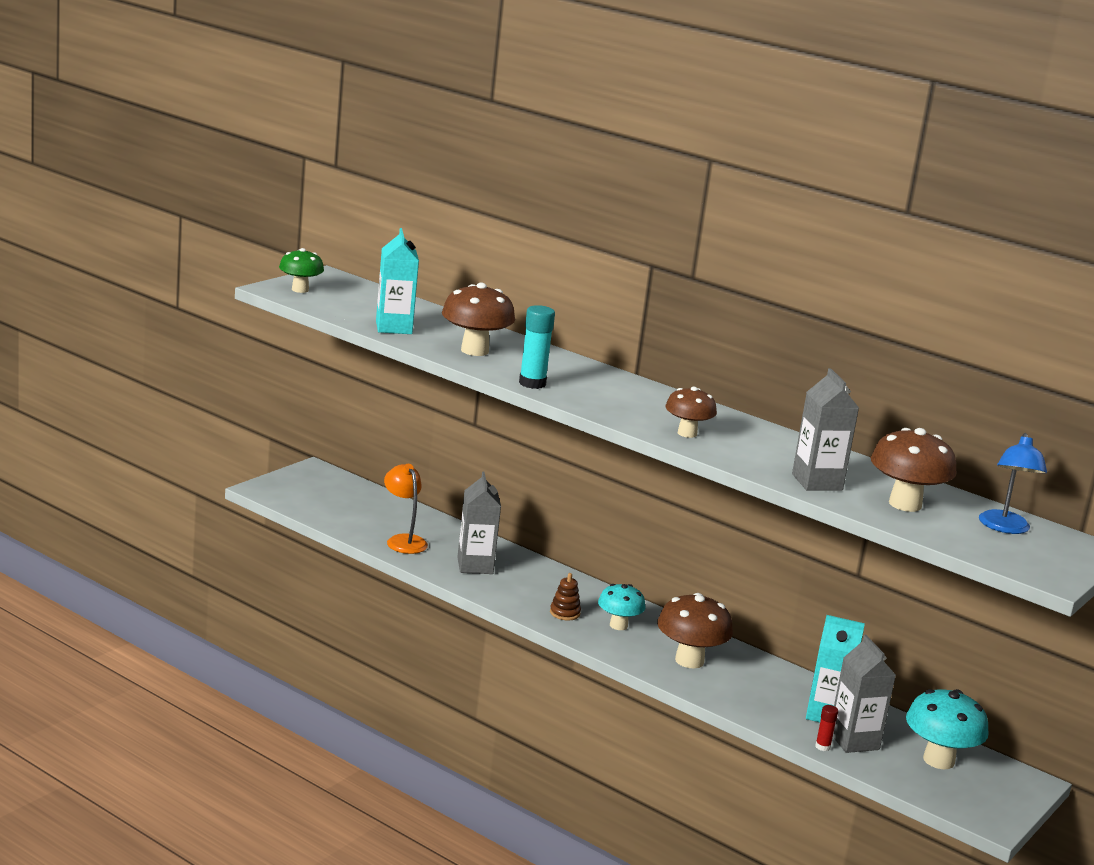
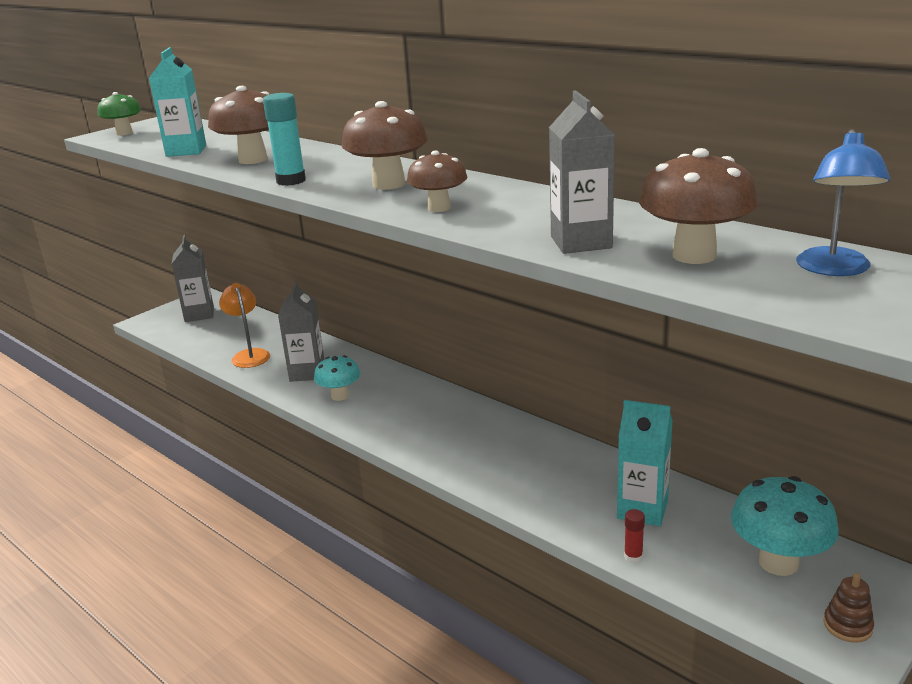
camera: 10 degrees right, 5 degrees up
(565, 613) = (379, 414): brown stacking toy -> brown stacking toy (847, 625)
(618, 625) = (430, 422): turquoise mushroom -> turquoise mushroom (340, 396)
(689, 661) = (496, 455): brown mushroom -> brown mushroom (389, 184)
(854, 741) = (672, 544): grey carton -> grey carton (199, 314)

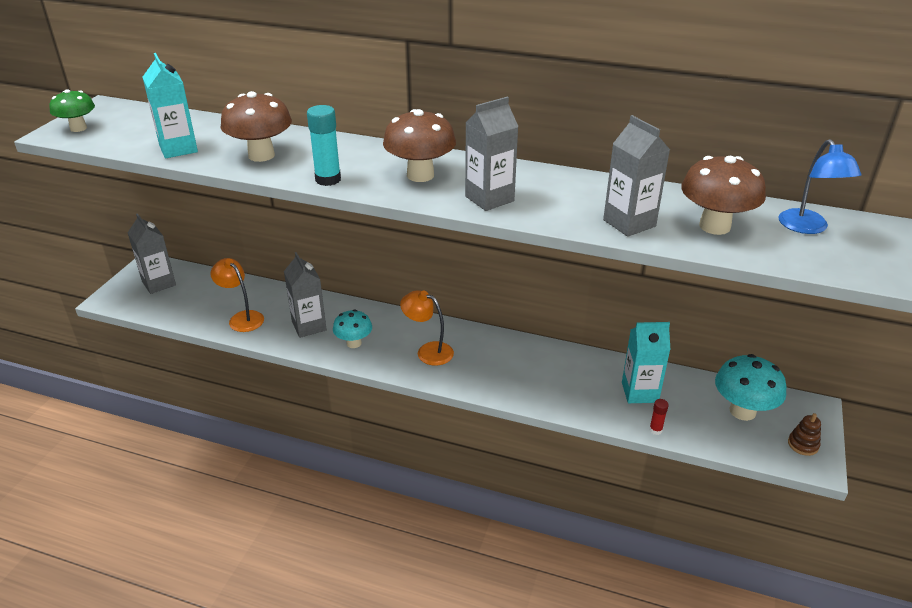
camera: 25 degrees left, 10 degrees up
(413, 417) = (428, 351): none -> orange lamp
(439, 208) = (489, 199): brown mushroom -> grey carton

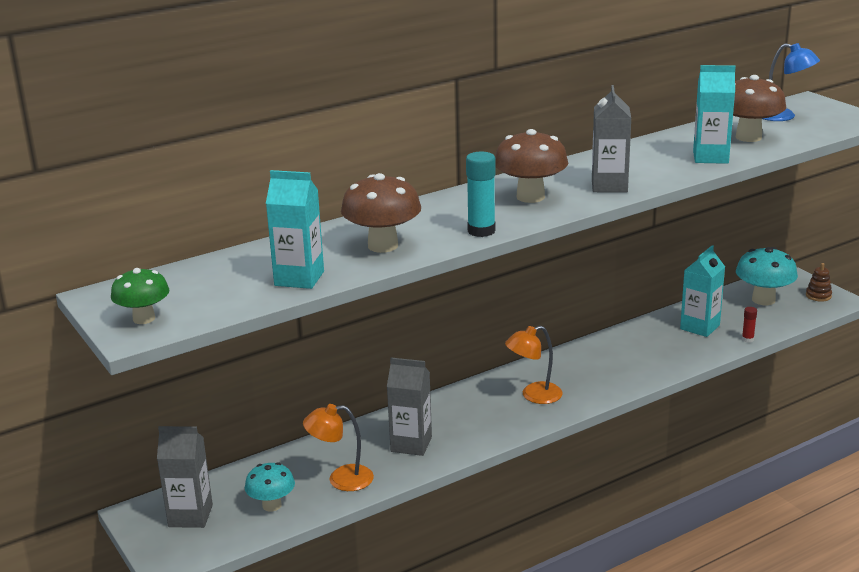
camera: 50 degrees left, 10 degrees down
(354, 343) = (472, 429): turquoise mushroom -> turquoise mushroom (272, 505)
(629, 223) = (710, 157): grey carton -> turquoise carton

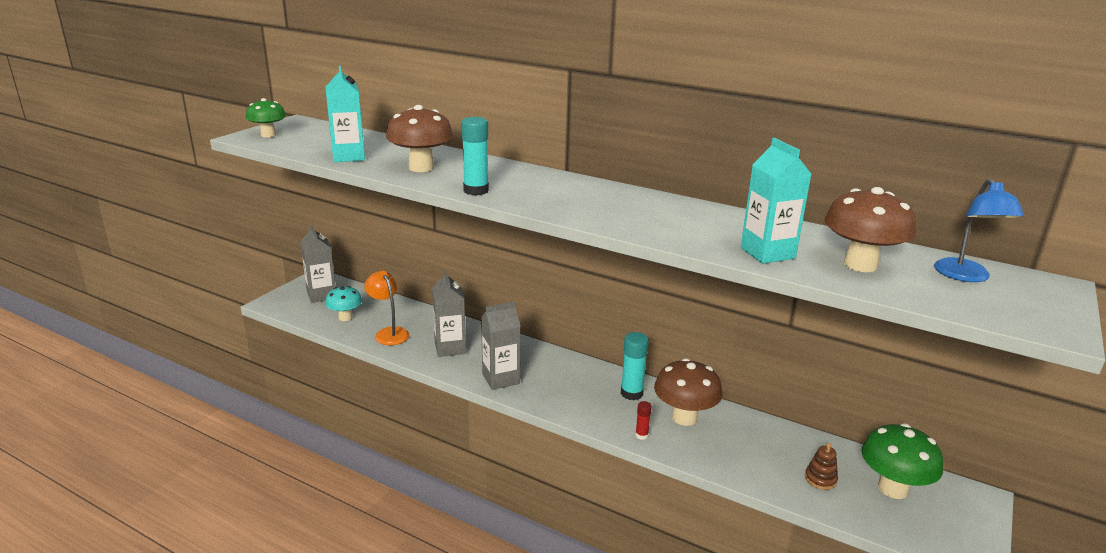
camera: 60 degrees right, 0 degrees up
(530, 197) = (566, 195): brown mushroom -> brown mushroom (684, 417)
(534, 395) = (561, 385): orange lamp -> none
(574, 364) = (631, 393): none -> turquoise glue stick
(609, 186) = (628, 220): grey carton -> grey carton (501, 379)
(700, 327) = (778, 453): turquoise carton -> none
(747, 339) = (789, 493): red glue stick -> red glue stick (641, 435)
(763, 300) = (893, 488): turquoise mushroom -> green mushroom
(818, 296) = (959, 533): brown stacking toy -> brown stacking toy (820, 479)

